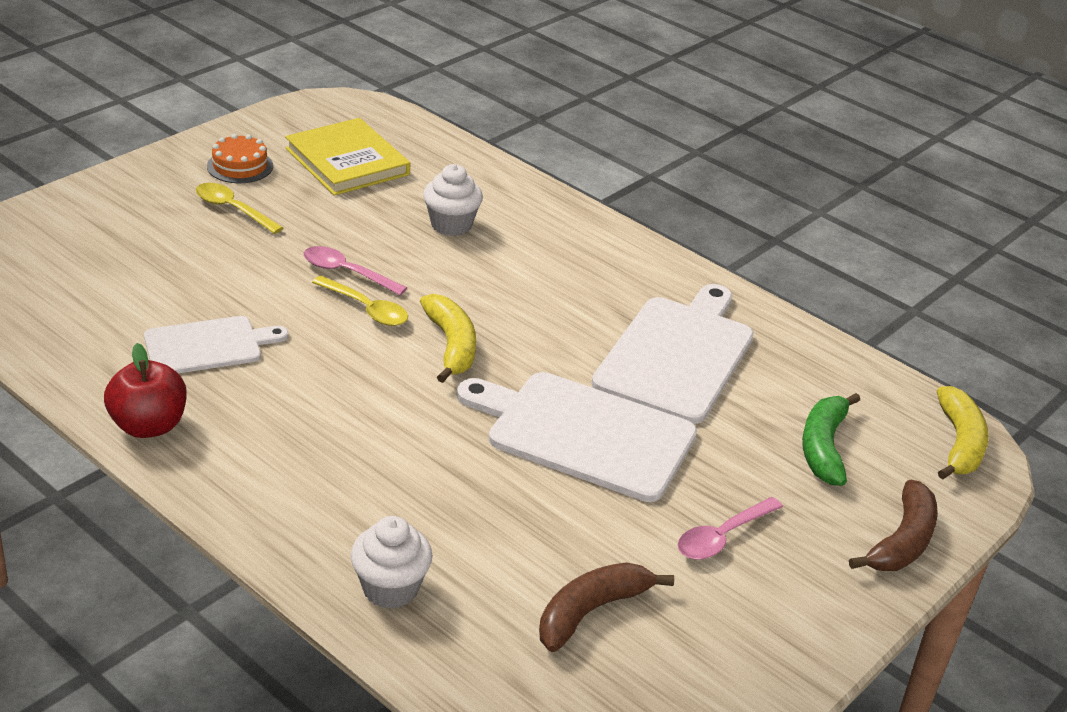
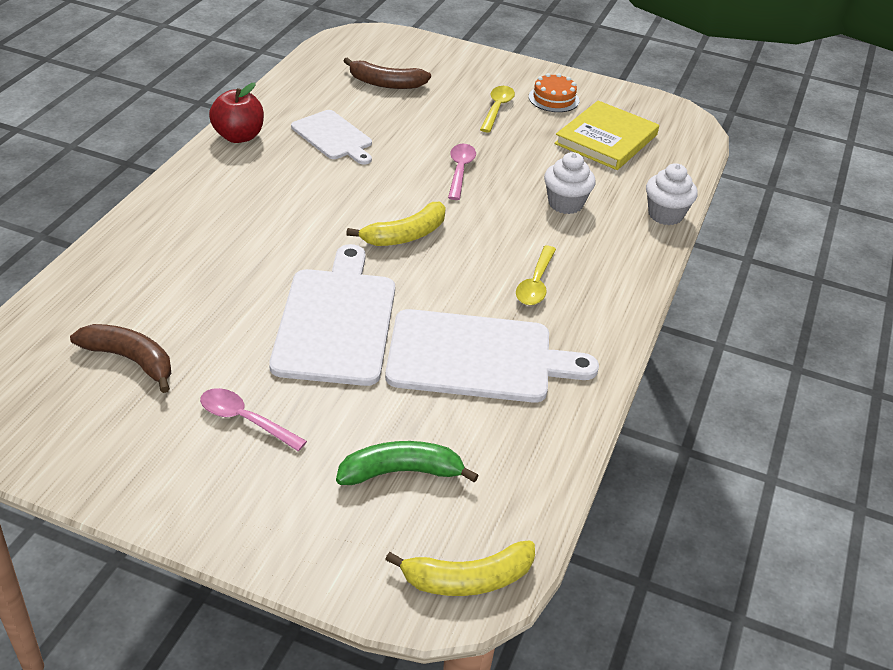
camera: 70 degrees right, 5 degrees up
(366, 309) = (422, 188): yellow spoon -> yellow spoon (536, 284)
(390, 588) = (122, 263): white cupcake -> white cupcake (665, 215)
(902, 541) = (291, 543): brown banana -> brown banana (386, 83)

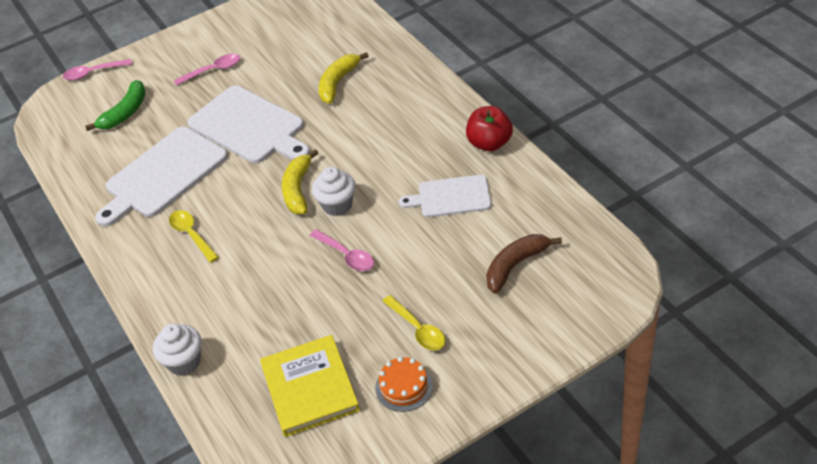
camera: 135 degrees right, 5 degrees up
(130, 360) = (294, 42): brown banana -> none
(342, 585) = (93, 73): none -> pink spoon
(467, 579) = (51, 111): yellow banana -> yellow banana (338, 83)
(565, 204) = (253, 301): white cupcake -> white cupcake (337, 205)

